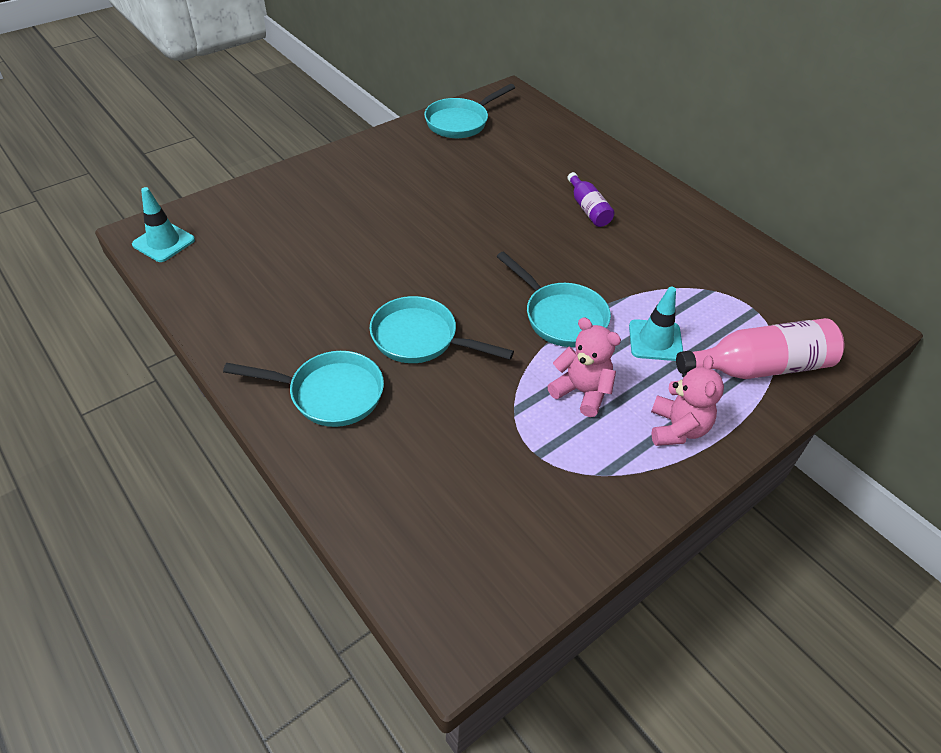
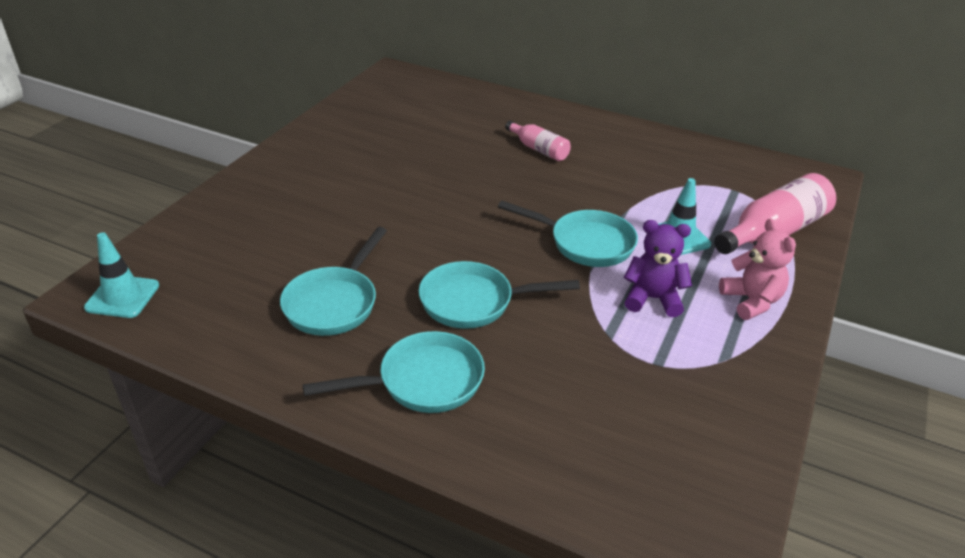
camera: 25 degrees left, 10 degrees down
(460, 122) = (364, 106): turquoise pan -> turquoise pan (334, 303)
(581, 392) = (652, 299): pink teddy bear -> purple teddy bear
(588, 209) = (538, 149): purple bottle -> pink bottle

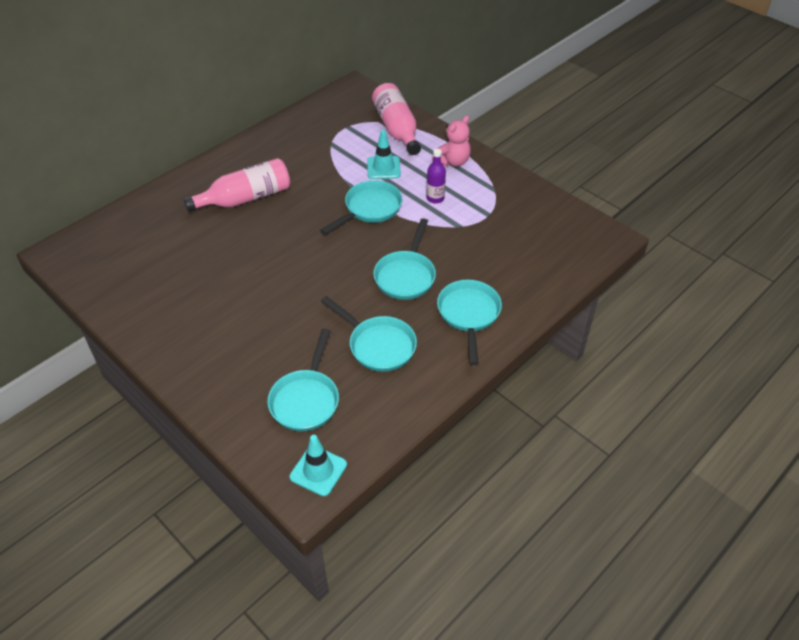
camera: 70 degrees left, 10 degrees up
(230, 264) = (306, 399): none -> turquoise pan
(538, 149) = (245, 198): pink bottle -> pink bottle, size x1.76
(652, 299) = (435, 198): purple teddy bear -> purple bottle
(751, 301) = (453, 161): pink teddy bear -> pink teddy bear turned 135 degrees clockwise

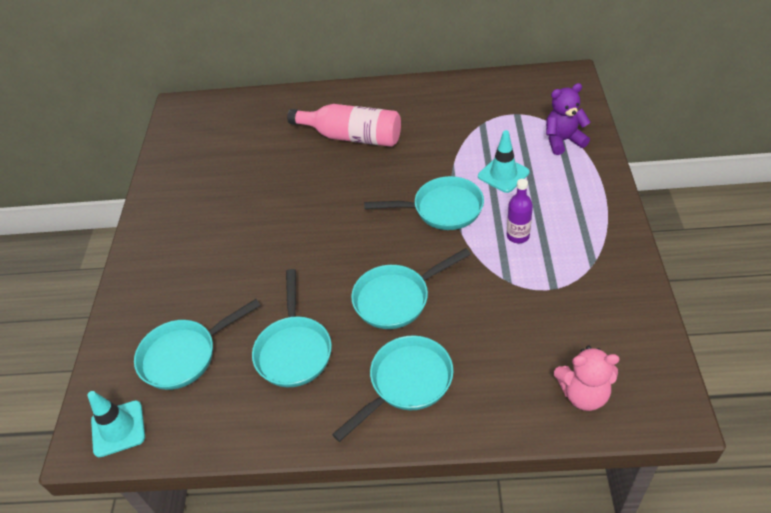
camera: 50 degrees right, 0 degrees up
(397, 129) = (563, 141): pink bottle -> purple teddy bear
(453, 161) = (582, 207): pink teddy bear -> pink teddy bear (583, 394)

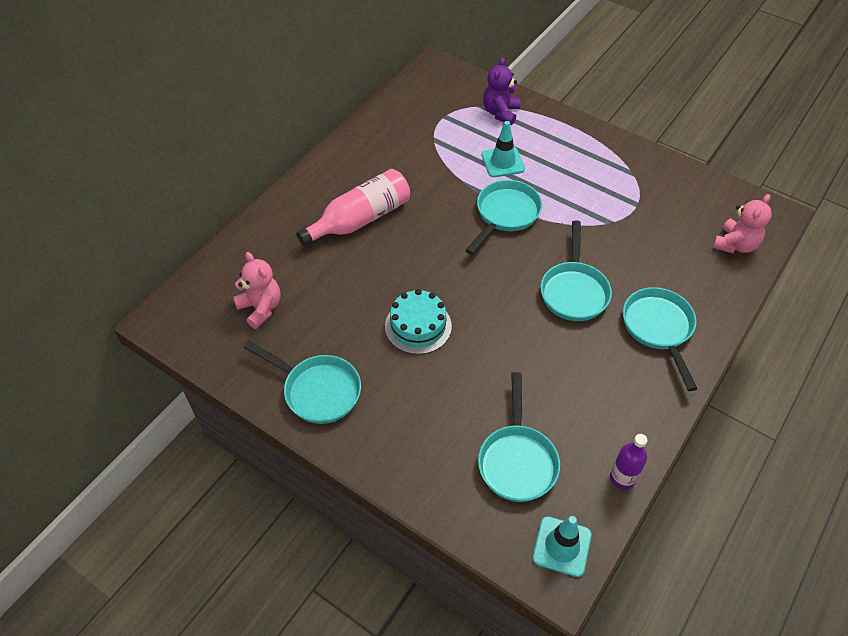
camera: 60 degrees left, 5 degrees up
(224, 141) = (261, 308): none -> pink teddy bear
(273, 225) = (418, 326): none -> turquoise cake
(294, 350) = (573, 380): turquoise pan -> turquoise pan (317, 390)
(518, 236) = (572, 192): purple bottle -> purple bottle (622, 478)

